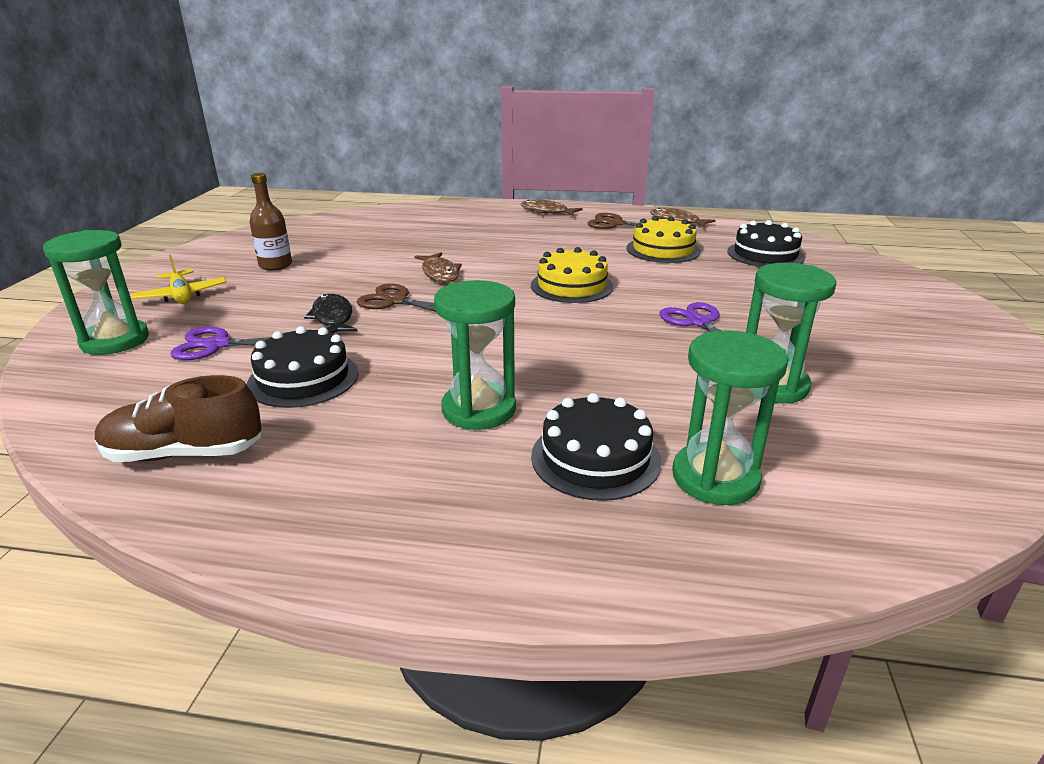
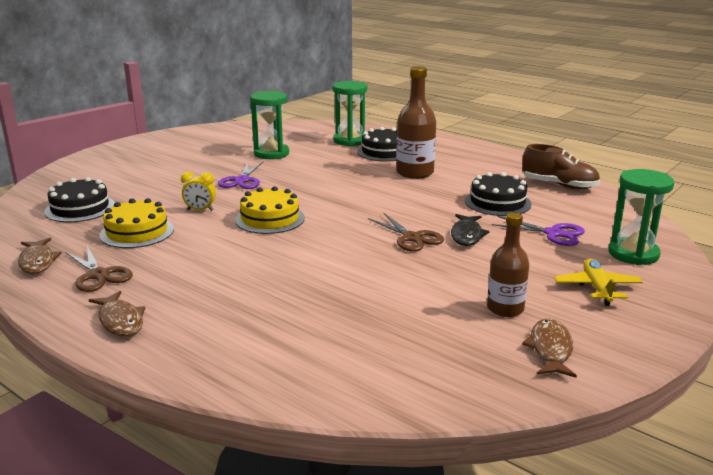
camera: 150 degrees left, 5 degrees down
(440, 273) = (354, 255): brown fish -> brown fish (550, 349)
(479, 410) = (414, 172): green hourglass -> brown bottle
(658, 278) = (200, 210): none -> yellow clock

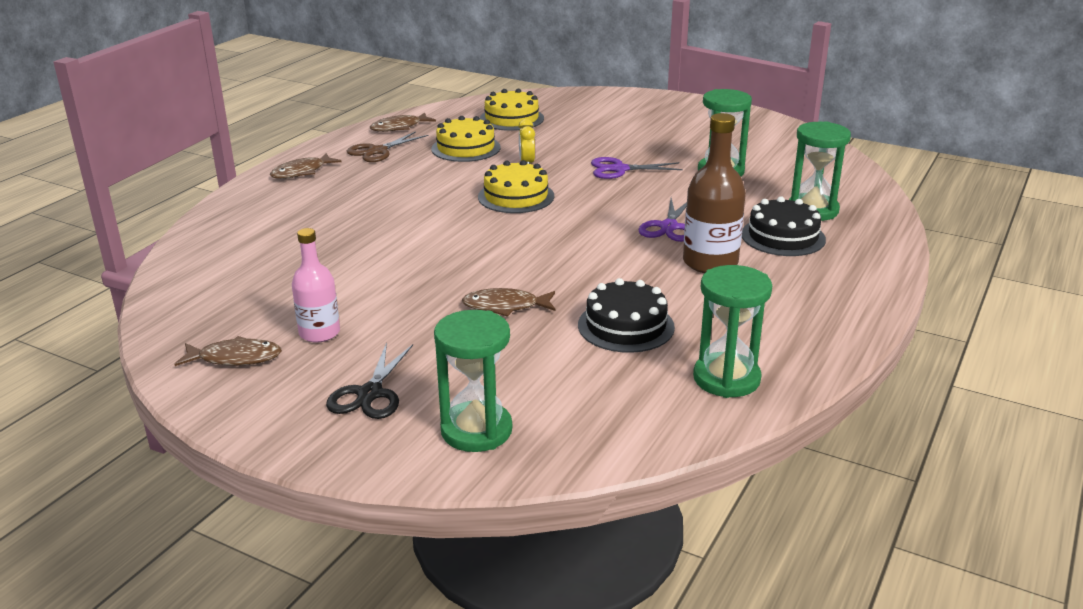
camera: 80 degrees right, 5 degrees up
(80, 208) = (511, 118): black cake -> yellow cake
(412, 238) = (488, 273): brown scissors -> none
(467, 235) = (505, 306): black fish -> brown fish
(505, 308) = (319, 333): brown bottle -> pink bottle
(553, 233) = (529, 368): purple scissors -> purple scissors (669, 227)
(559, 185) = (726, 378): brown shoe -> green hourglass
(597, 288) = (370, 394): yellow plane -> black scissors

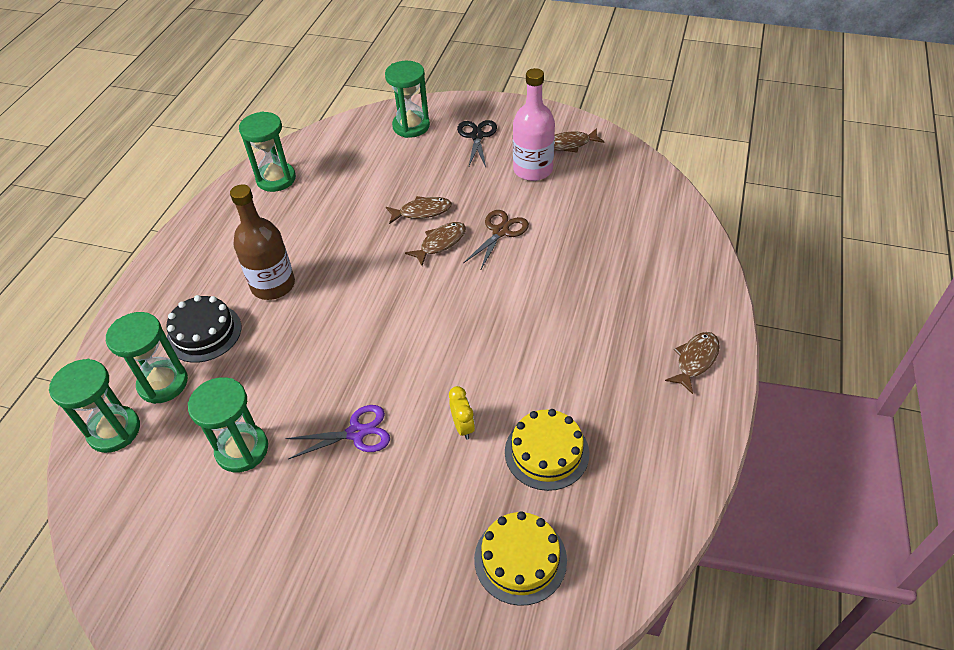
camera: 170 degrees right, 20 degrees up
(319, 333) = (533, 170): pink bottle -> pink bottle, size x1.51
(377, 151) = (645, 424): brown scissors -> brown scissors (500, 231)
(399, 127) = (658, 496): brown fish -> brown fish (440, 243)
(516, 196) = (455, 354): yellow cake -> none
(626, 326) = (337, 208): black cake -> none
(669, 227) = (304, 329): purple scissors -> none
(846, 191) = (114, 431): none -> green hourglass

